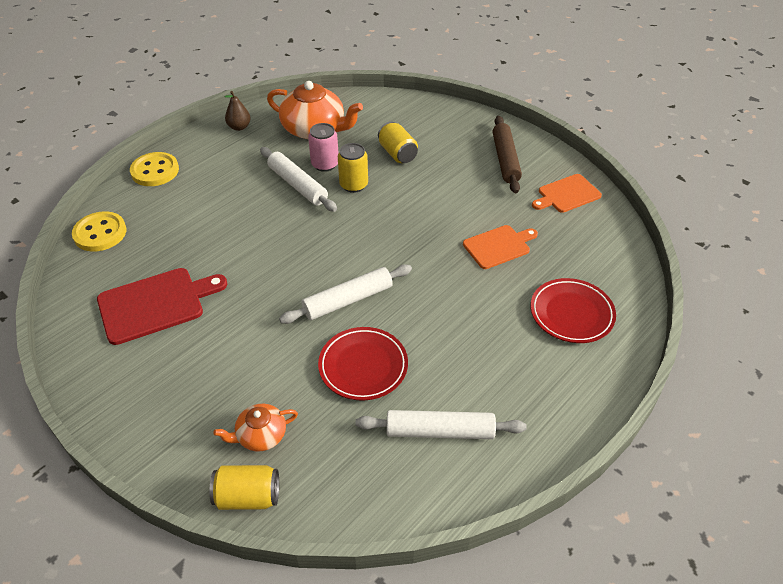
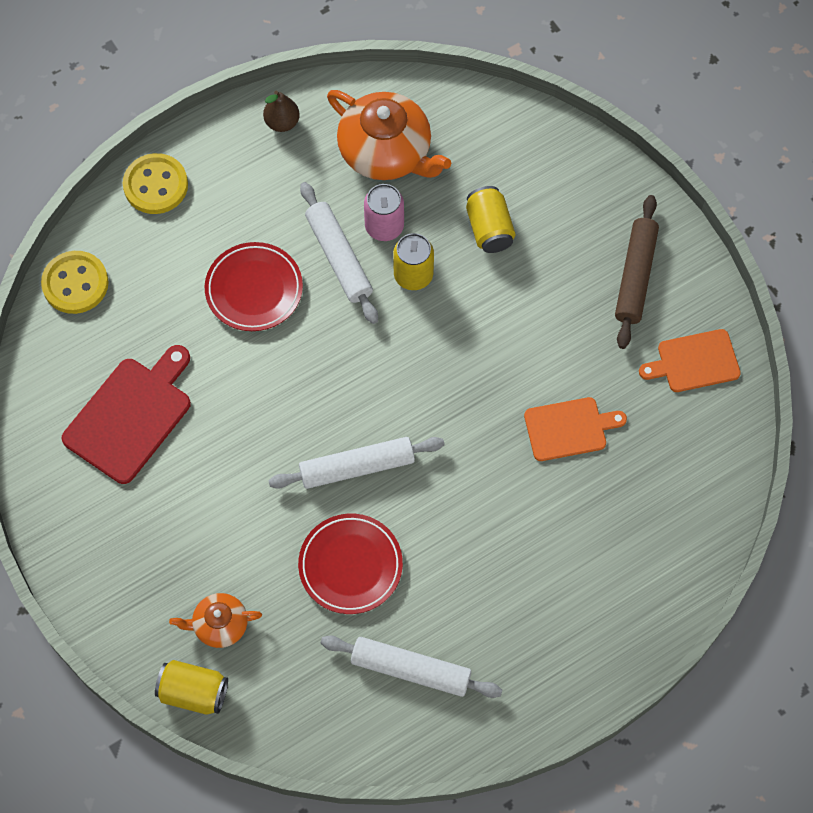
camera: 15 degrees right, 20 degrees up
(156, 304) = (130, 416): red cutting board -> red cutting board turned 45 degrees counterclockwise
(571, 314) = (618, 555): red plate -> red plate (254, 289)

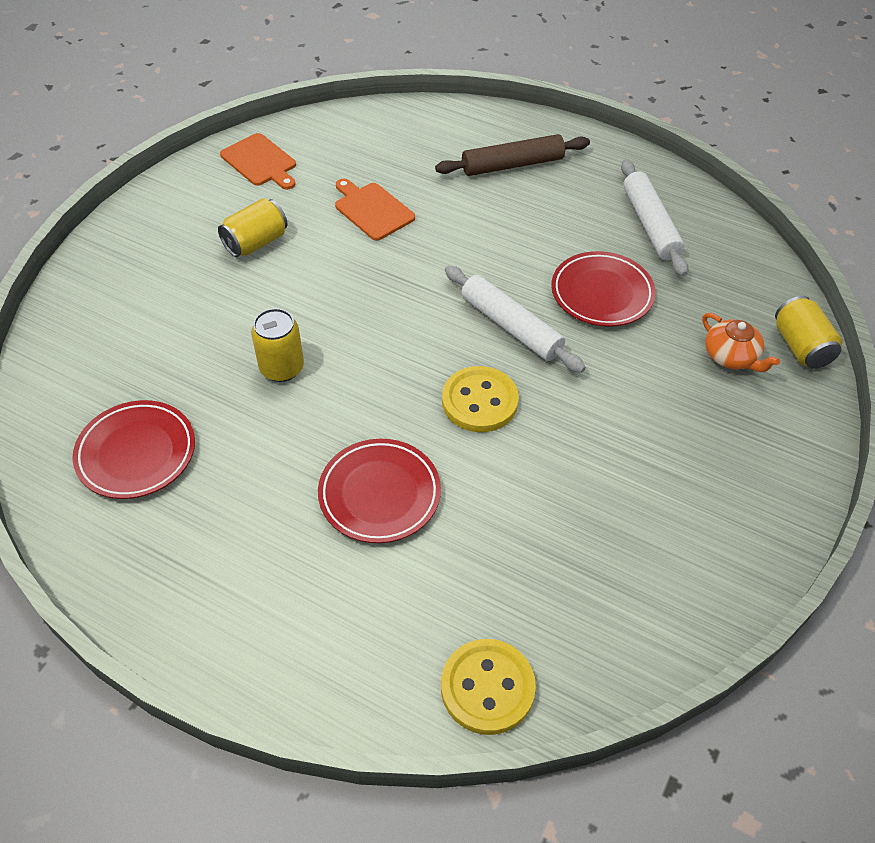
camera: 120 degrees left, 15 degrees down
(130, 416) = (601, 533): red cutting board -> none
(155, 185) = (297, 672): yellow button -> yellow button (479, 401)
(282, 122) = (138, 575): brown pear -> none
(338, 257) = (296, 437): white rolling pin -> none
(384, 226) = (236, 415): pink can -> none
(386, 151) = (136, 453): orange teapot -> red plate
(489, 229) = (195, 332): yellow can -> yellow can (256, 242)
(635, 276) = (195, 219): brown rolling pin -> brown rolling pin (512, 165)

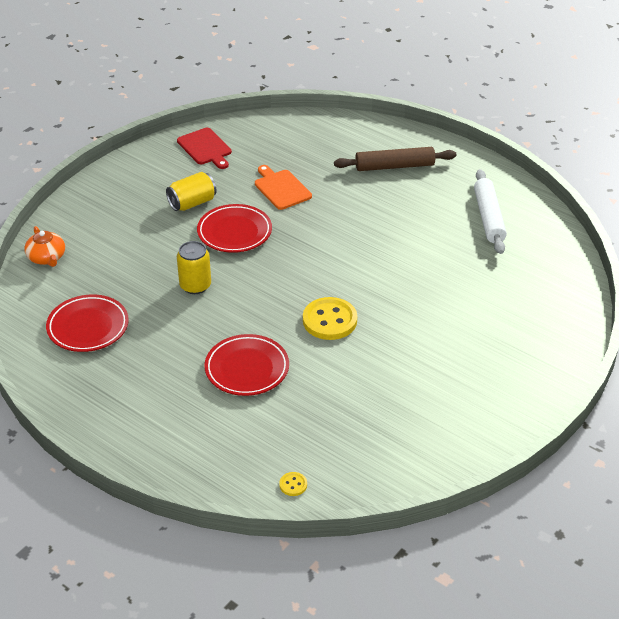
camera: 10 degrees right, 10 degrees down
(260, 162) = (205, 148): orange cutting board -> red cutting board
(487, 688) = (293, 485): yellow button -> yellow button, size x0.45
(511, 326) = (364, 275): white rolling pin -> none
(602, 293) = (437, 260): red plate -> red plate (234, 232)
(731, 356) = (521, 311): orange teapot -> orange teapot (47, 258)
(801, 347) = (576, 310): yellow can -> none

